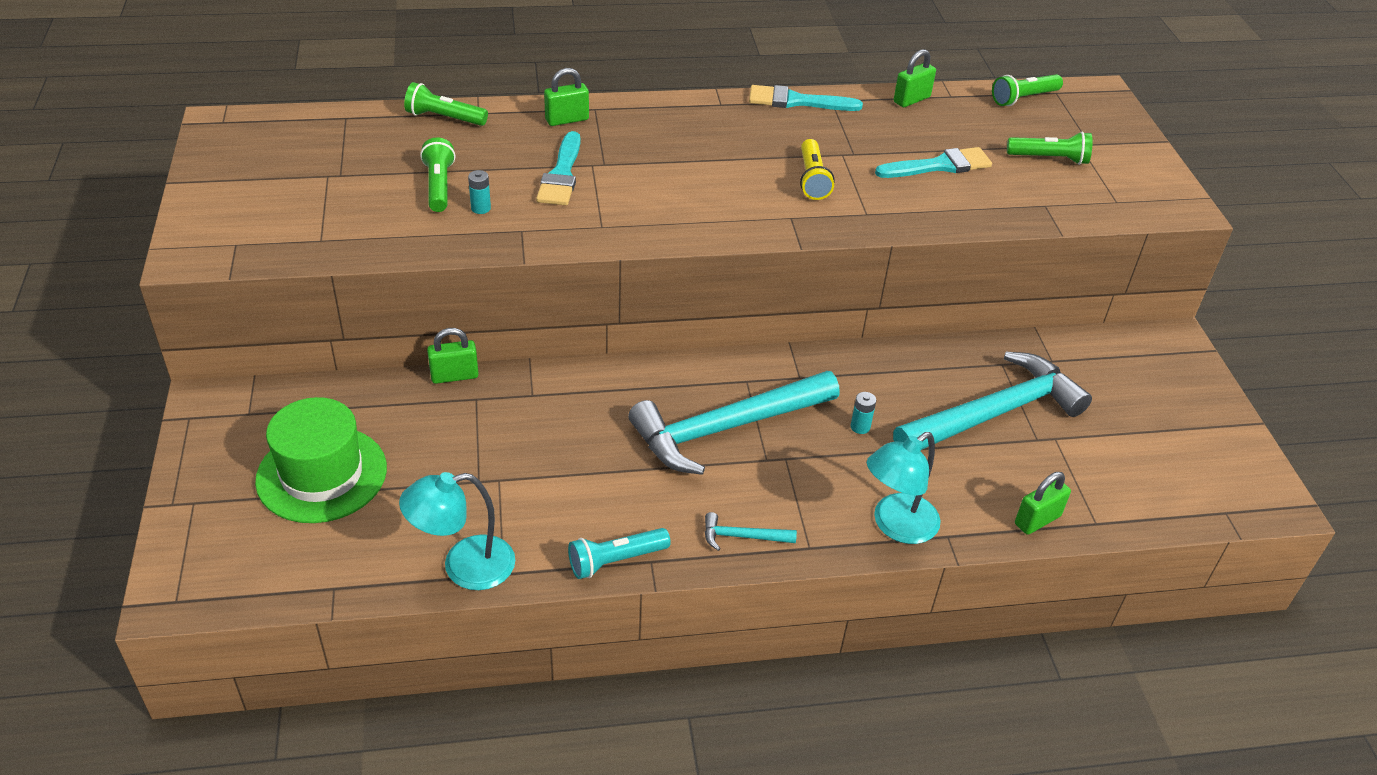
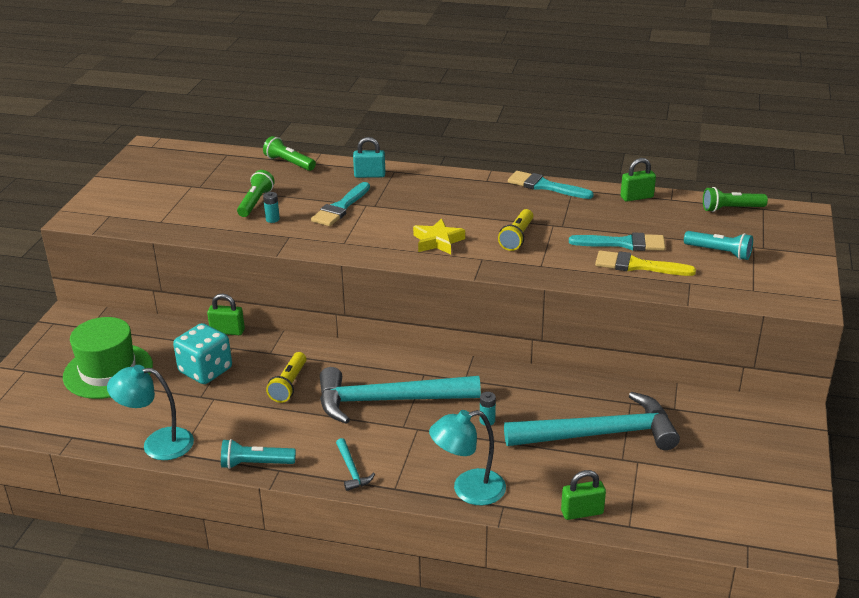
camera: 25 degrees right, 10 degrees down
(461, 441) = (205, 370): none -> turquoise dice
(567, 120) = (369, 175): green padlock -> turquoise padlock
(587, 436) = (289, 385): none -> yellow flashlight
(720, 202) = (438, 241): none -> yellow star
(742, 536) = (352, 470): turquoise hammer -> turquoise hammer turned 135 degrees counterclockwise
(975, 193) = (638, 266): none -> yellow brush
(1049, 159) = (719, 252): green flashlight -> turquoise flashlight

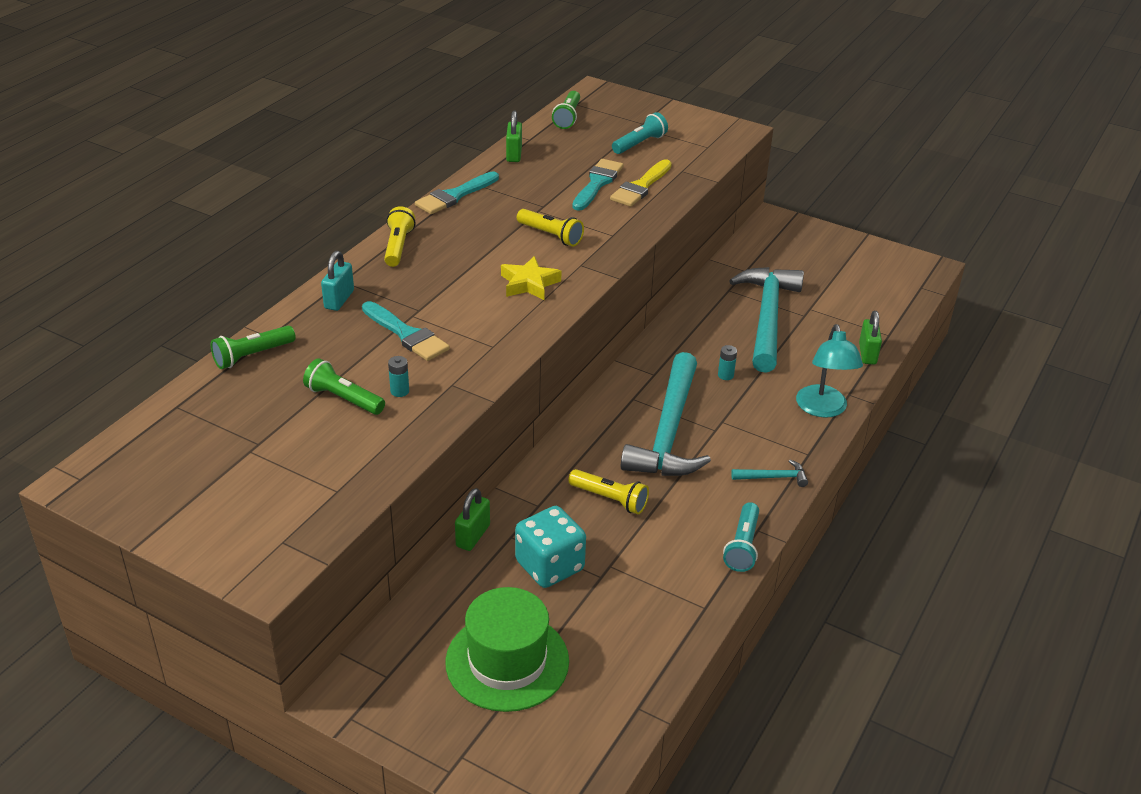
camera: 75 degrees left, 5 degrees up
(157, 444) = (680, 625): turquoise lamp -> none
(453, 180) = (398, 246): none -> yellow flashlight

